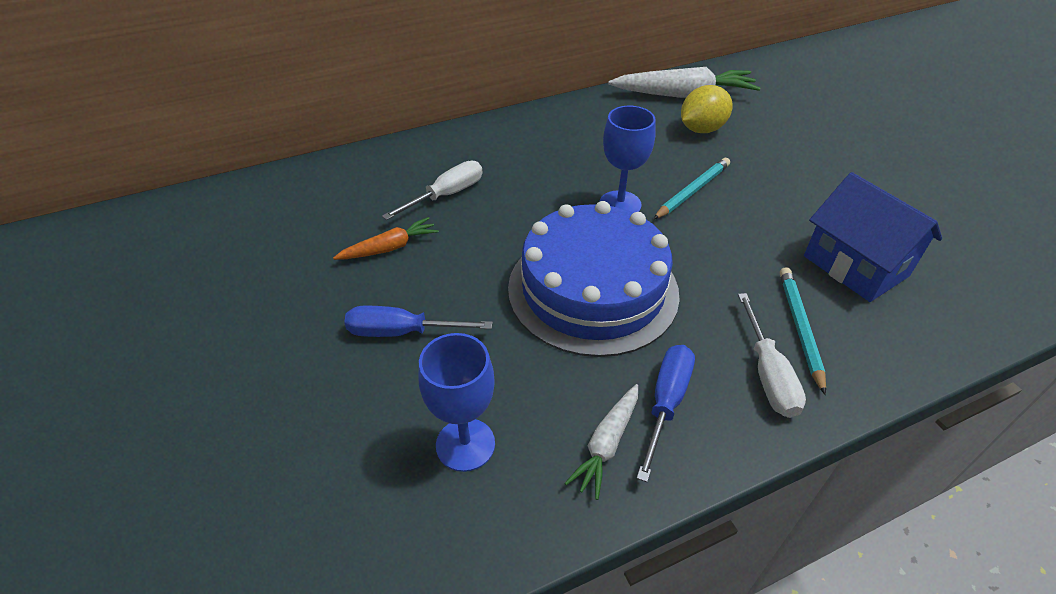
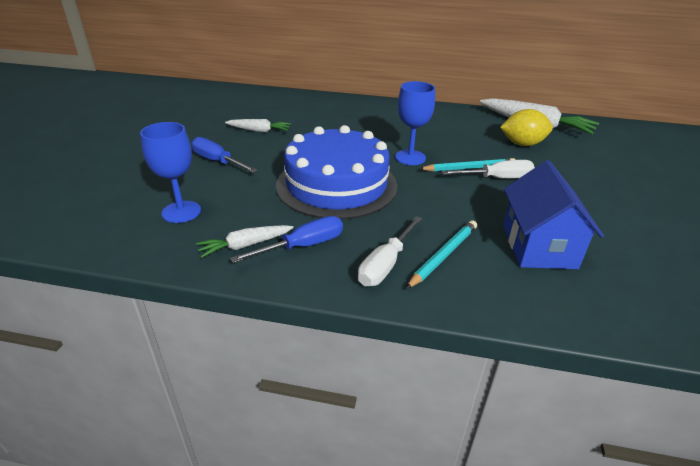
camera: 35 degrees right, 10 degrees down
(389, 248) = (259, 130): orange carrot -> white carrot
(446, 195) = (317, 121): white screwdriver -> white screwdriver (497, 178)

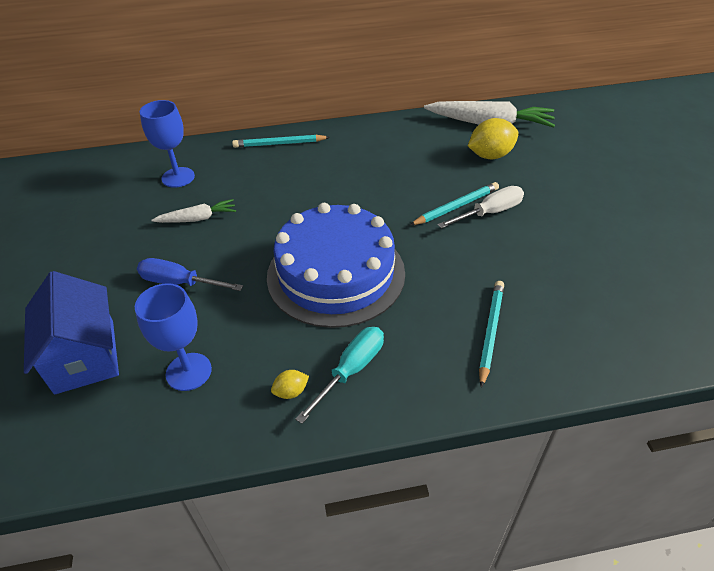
camera: 20 degrees left, 10 degrees up
(245, 245) = (291, 392): white carrot -> yellow lemon
(303, 246) = (351, 370): blue screwdriver -> turquoise screwdriver
(350, 104) = (279, 144): none -> turquoise pencil
(386, 264) = (444, 363): white screwdriver -> none
(410, 157) = (390, 209): blue goblet -> blue goblet (178, 177)
(538, 246) = (567, 289): blue house -> blue house (85, 356)

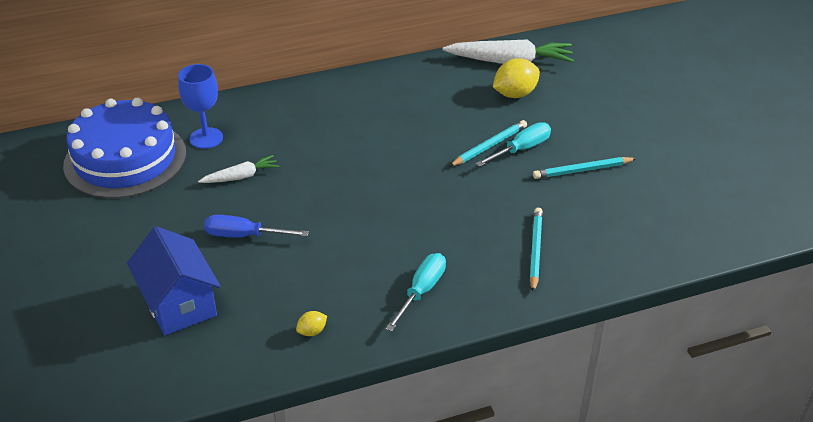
camera: 10 degrees left, 5 degrees down
(188, 372) = (279, 306): blue goblet -> none
(279, 144) = (300, 96): turquoise pencil -> turquoise pencil (582, 170)
(291, 392) = (374, 312): yellow lemon -> yellow lemon (312, 331)
(336, 274) = (389, 215): blue cake -> blue cake (125, 159)
(489, 212) = (521, 149): white screwdriver -> turquoise screwdriver

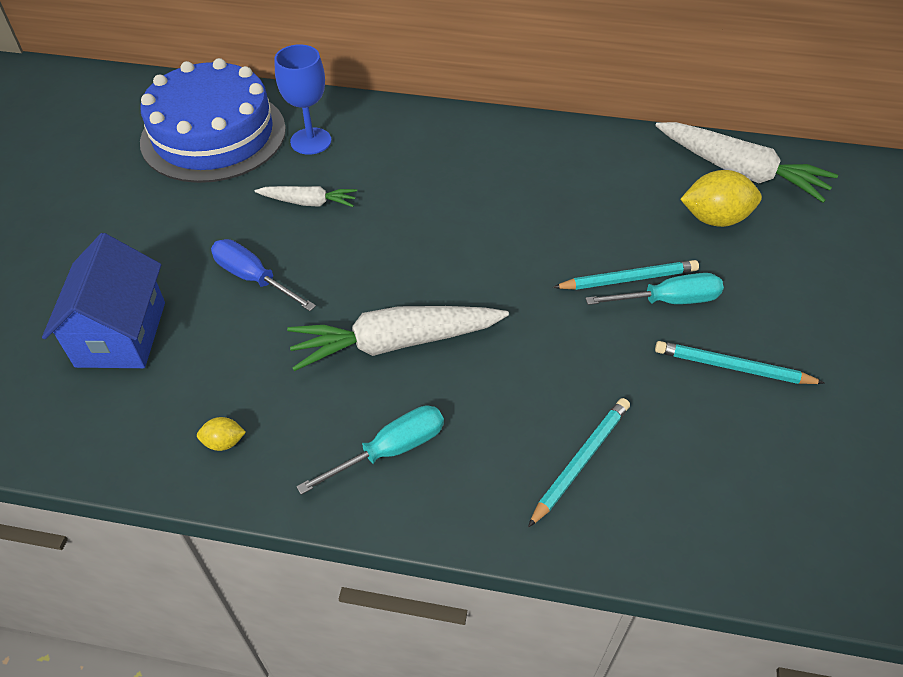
camera: 30 degrees right, 10 degrees up
(375, 235) = (395, 343): none -> white carrot

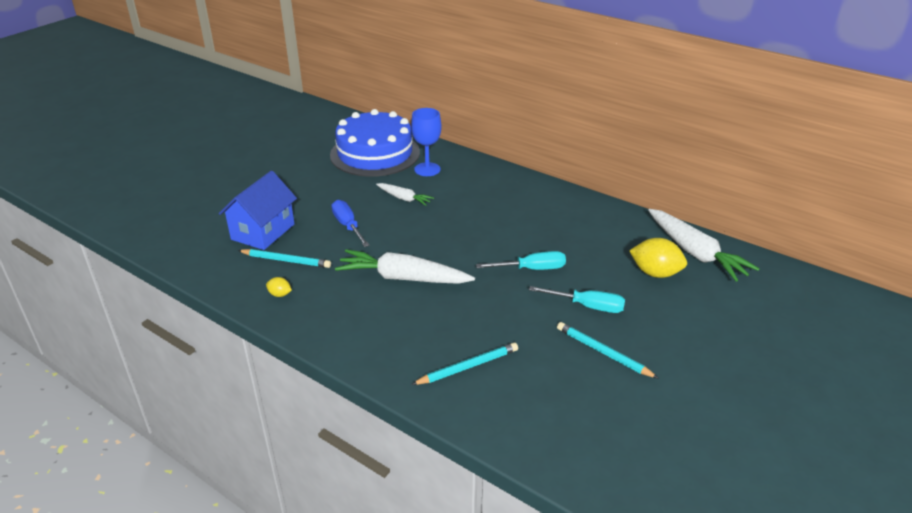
camera: 25 degrees right, 15 degrees down
(390, 450) = (363, 326): turquoise screwdriver -> turquoise screwdriver (531, 269)
(628, 279) = (570, 288): turquoise pencil -> turquoise pencil (286, 260)

